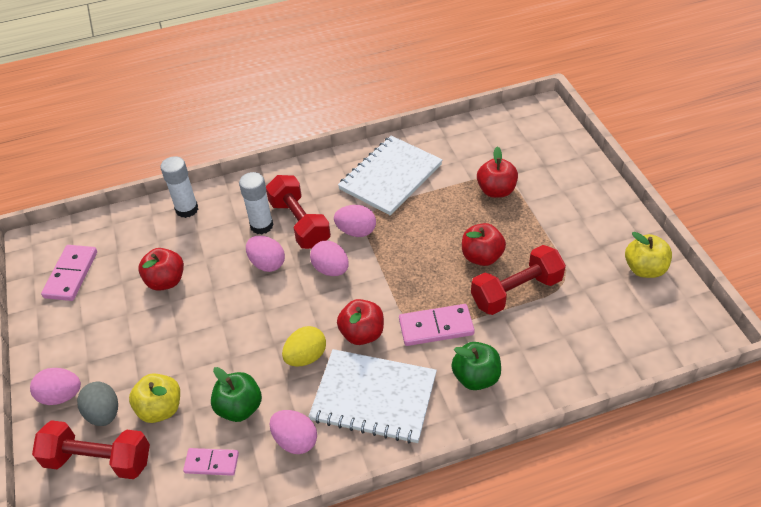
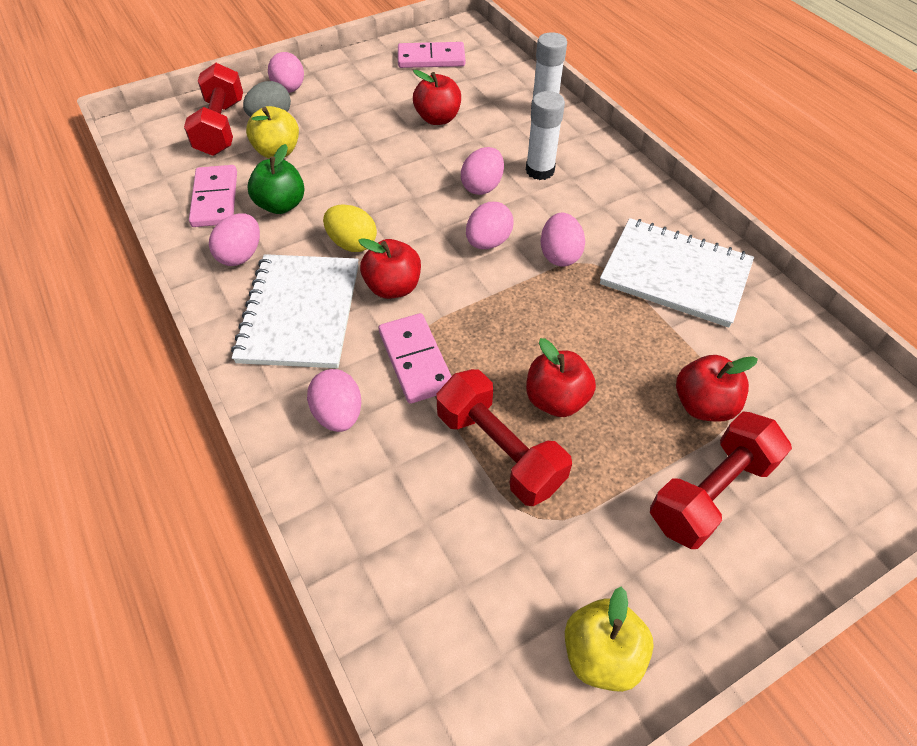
camera: 75 degrees right, 5 degrees up
(211, 463) = (215, 199): pink domino -> pink domino, size x1.53
(300, 223) = (554, 201): red dumbbell -> red dumbbell (711, 492)
(476, 377) = (338, 414): green apple -> pink egg

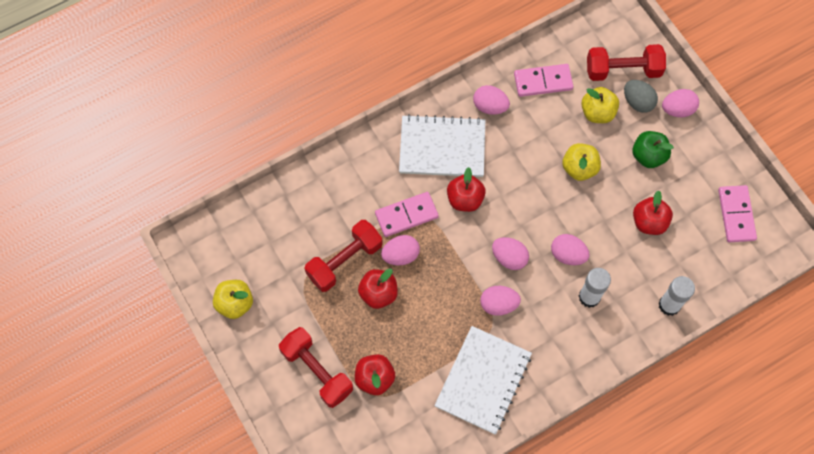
camera: 90 degrees right, 15 degrees up
(281, 205) = (539, 123): green apple -> green apple (648, 156)
(338, 414) = (368, 176): pink egg -> pink egg (400, 255)
(352, 244) = (503, 172): yellow egg -> none
(357, 171) = (579, 168): none -> yellow apple

